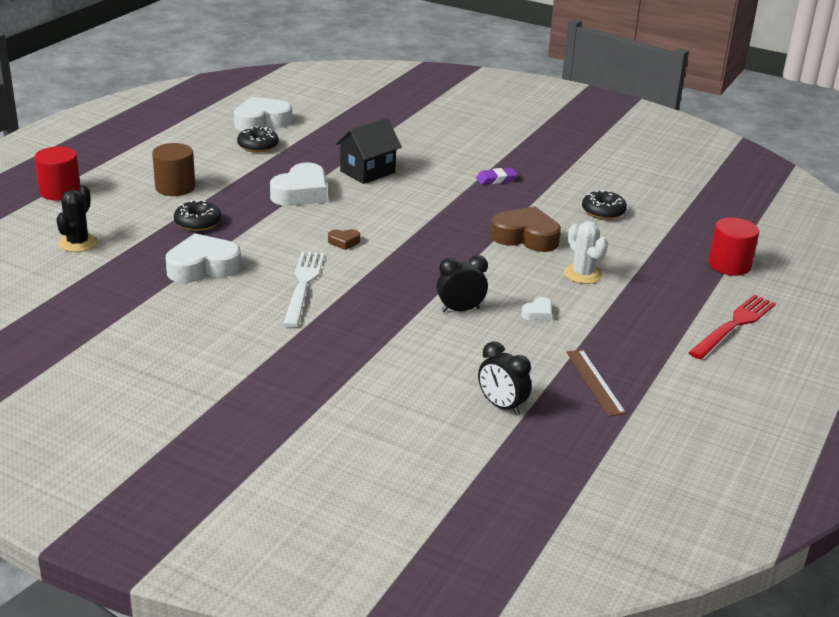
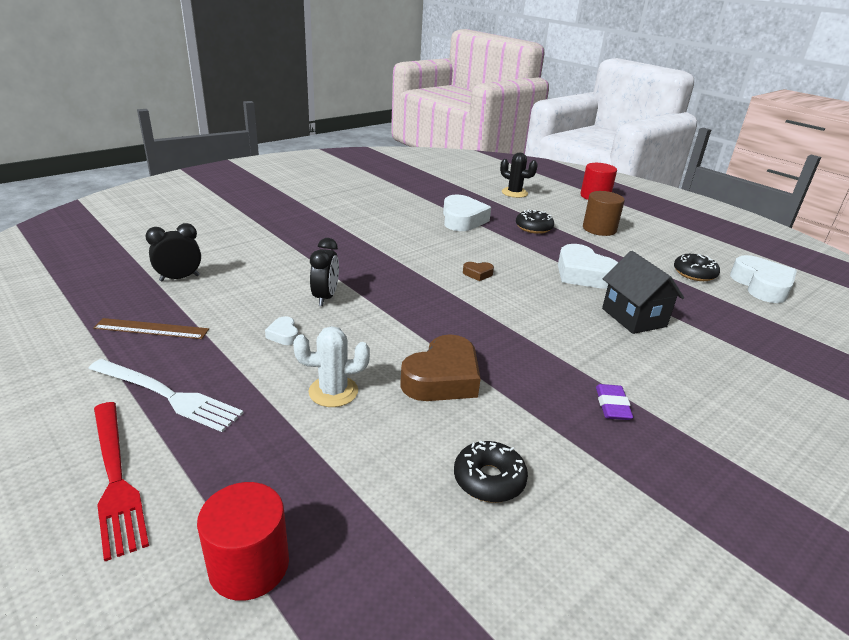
camera: 110 degrees right, 0 degrees up
(303, 285) = (414, 245): white fork -> white fork (167, 395)
(344, 242) = (478, 274): brown heart -> brown heart turned 105 degrees counterclockwise

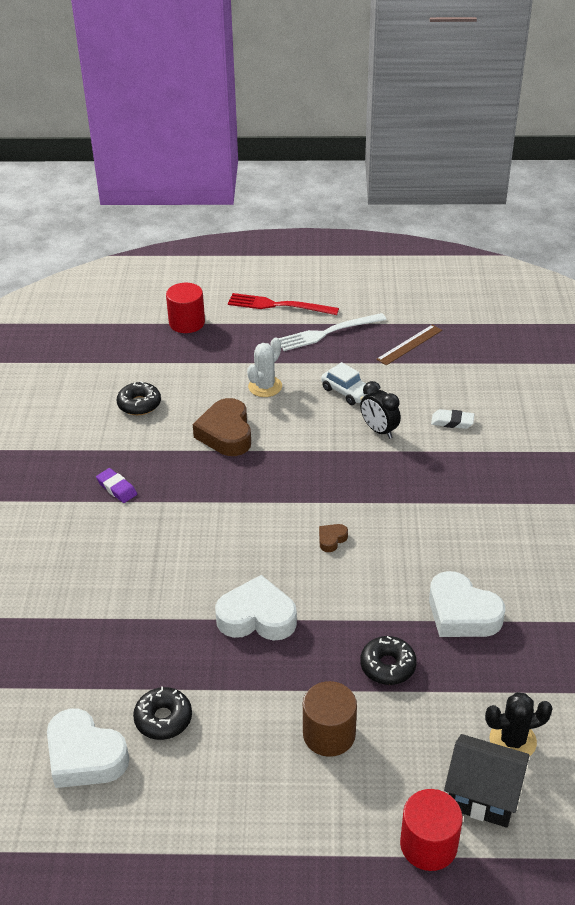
camera: 135 degrees right, 10 degrees up
(179, 278) = (478, 374): black clock -> none
(272, 270) = (452, 422): none -> white eraser
(284, 335) = (346, 392): white heart -> white car
(633, 317) = (166, 588): black house -> black house (482, 796)

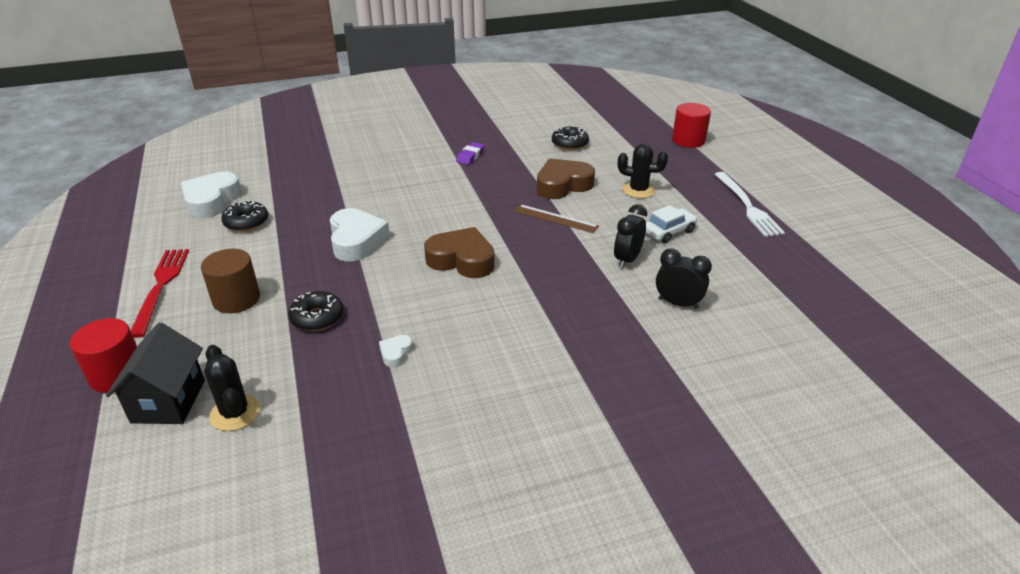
camera: 70 degrees right, 5 degrees down
(265, 386) = (638, 190): white cactus -> black cactus
(278, 305) = (759, 174): red fork -> red fork (161, 287)
(327, 333) = (747, 206): white fork -> white fork turned 150 degrees counterclockwise
(331, 539) = (462, 260): brown heart -> brown heart, size x2.20
(346, 392) = (669, 232): white car -> white car turned 150 degrees counterclockwise
(409, 345) = (780, 255): brown ruler -> brown ruler (555, 218)
(452, 422) = (678, 303): white eraser -> black clock
(462, 613) = (396, 353): white heart -> white heart, size x0.45

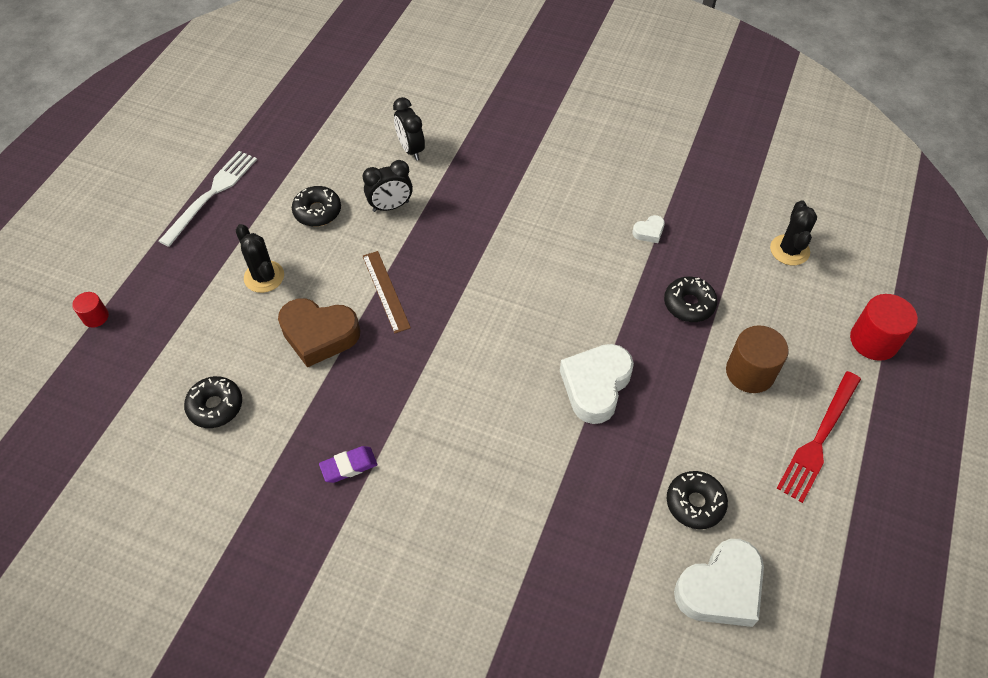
camera: 140 degrees left, 20 degrees up
(168, 401) = (836, 289): black house -> none
(462, 260) = (521, 294): brown heart -> none
(669, 232) = (317, 211): white car -> black donut
(688, 140) = (95, 317): red cylinder -> red cylinder, size x0.55

